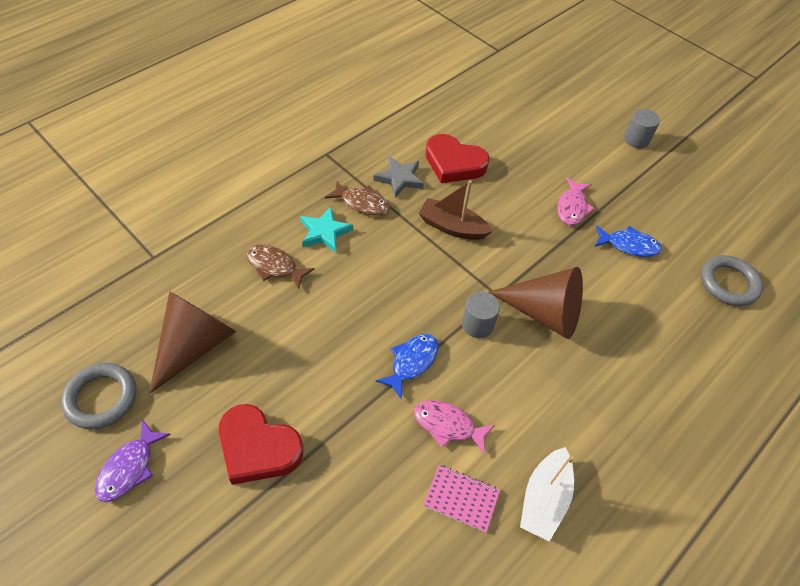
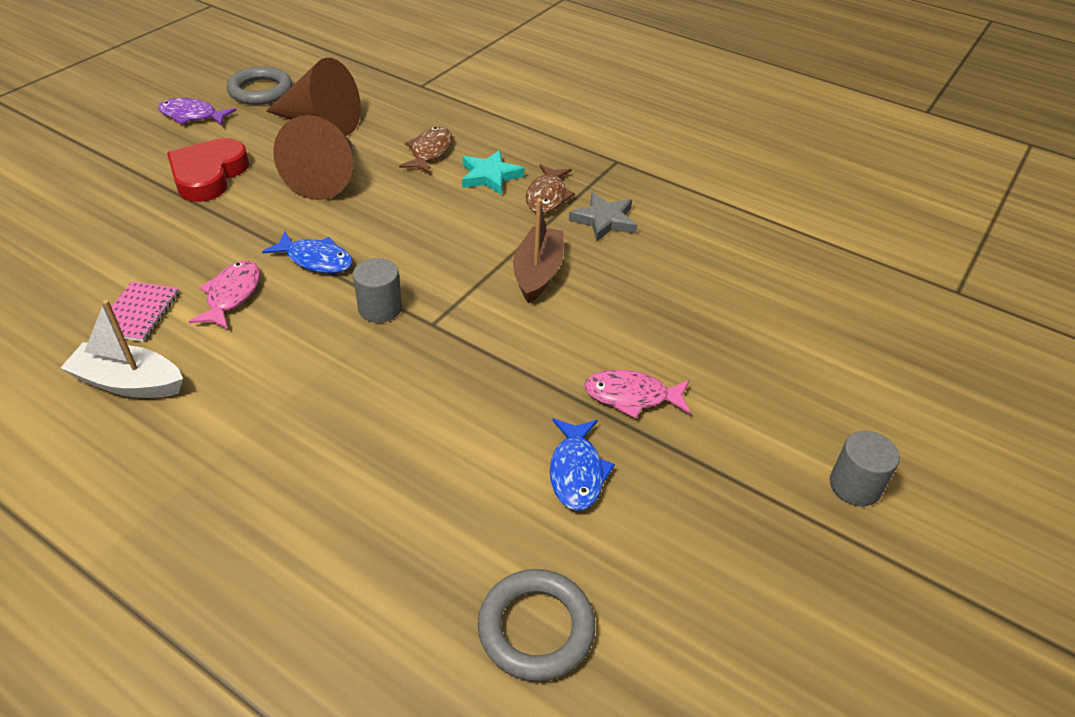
camera: 80 degrees right, 10 degrees down
(454, 163) = (660, 265): red heart -> none
(544, 313) = (411, 372): brown cone -> brown cone (327, 177)

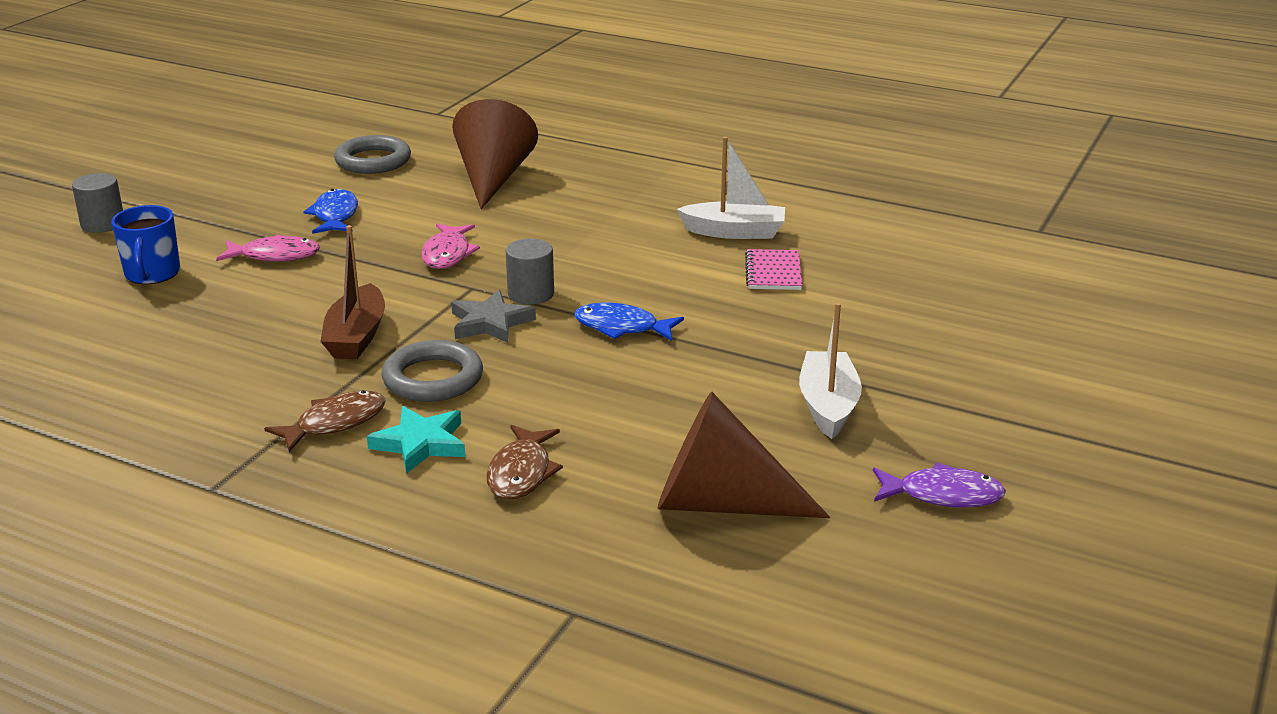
camera: 175 degrees right, 15 degrees down
(208, 175) = (828, 406): red heart -> white boat
(232, 295) = (692, 292): pink fish -> pink fish (447, 254)
(260, 91) = (873, 561): grey ring -> grey ring (433, 378)
(327, 177) = (661, 418): brown cone -> brown cone (493, 178)
(547, 196) = (335, 423): brown fish -> brown fish turned 45 degrees clockwise
(604, 220) = (258, 399): grey star -> grey star (490, 323)
(749, 379) = (152, 274): none -> blue mug

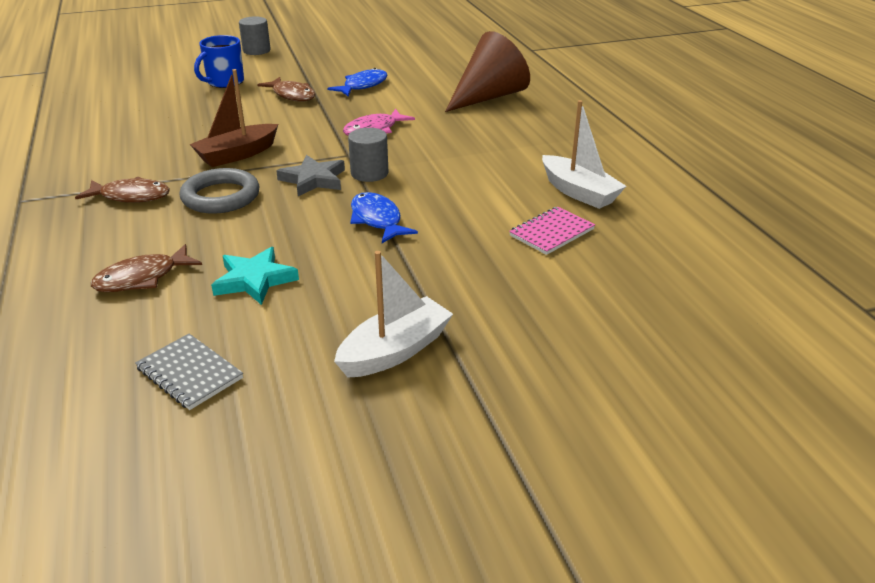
camera: 45 degrees right, 5 degrees up
(275, 256) = (292, 95): pink fish -> brown fish
(373, 161) = (442, 64): grey ring -> none
(421, 444) = (138, 230): turquoise star -> turquoise star (254, 280)
(720, 503) = (189, 373): brown cone -> grey notebook
(942, 495) = (331, 481): purple fish -> none

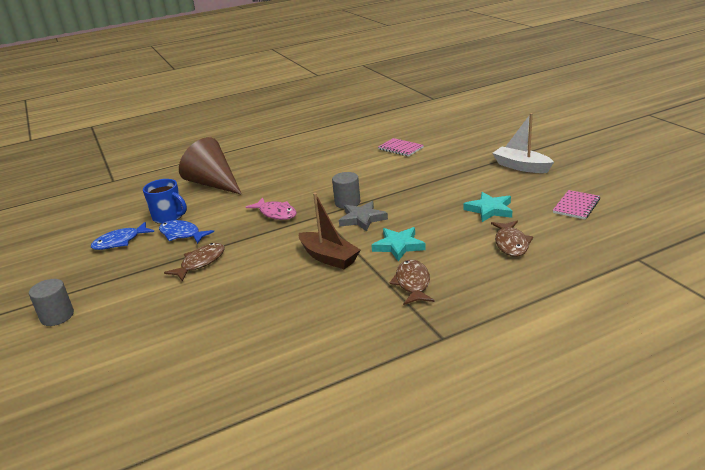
camera: 95 degrees left, 5 degrees down
(142, 278) = (511, 244): brown fish -> brown fish turned 45 degrees clockwise
(189, 373) = (576, 206): grey notebook -> pink notebook
(221, 197) = (398, 246): grey ring -> turquoise star
(224, 82) = (158, 310): blue mug -> blue mug (169, 217)
(377, 220) = (407, 190): blue fish -> blue fish (120, 242)
(578, 192) = (354, 147): white boat -> none

